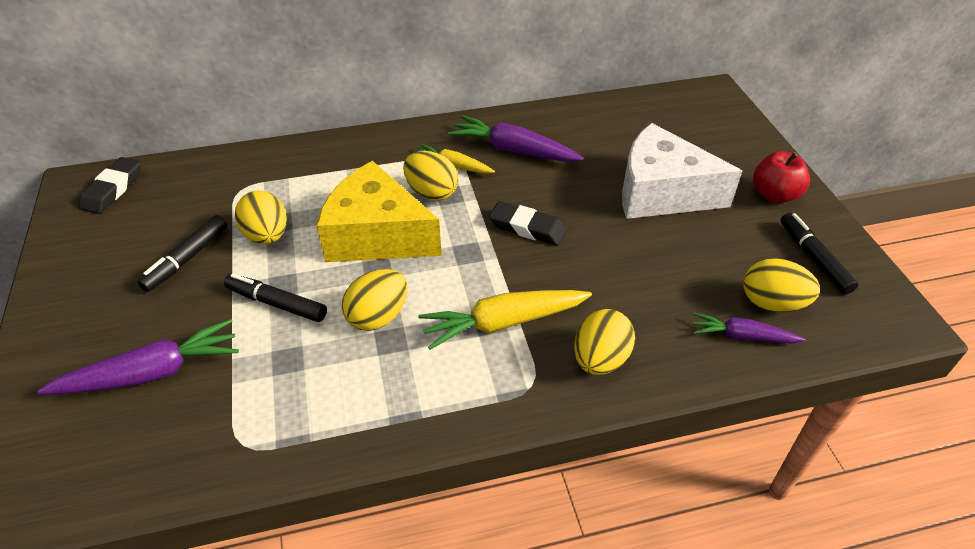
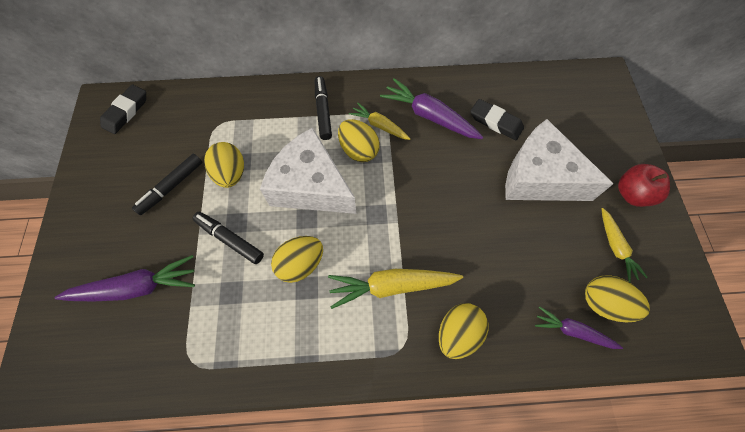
camera: 10 degrees right, 20 degrees up
(377, 235) = (311, 186): yellow cheese -> white cheese
(527, 228) = (426, 197): black eraser -> black eraser (495, 122)
(770, 247) = (615, 247): none -> yellow carrot
(814, 258) = (649, 264): black marker -> black marker (323, 111)

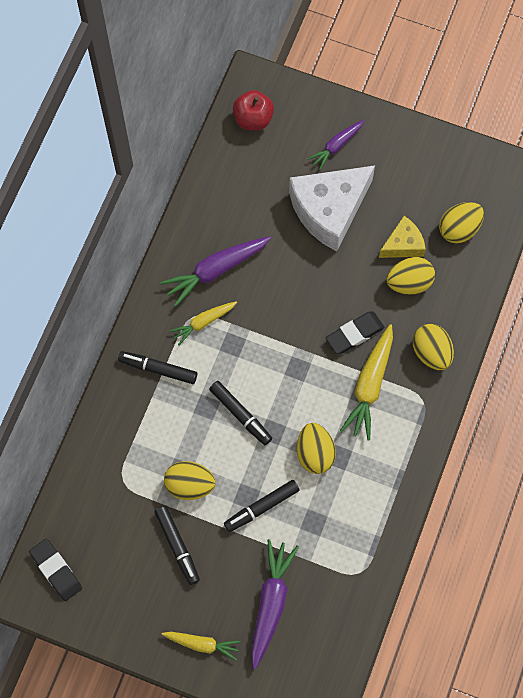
camera: 65 degrees left, 5 degrees up
(311, 186) = (240, 414): white cheese -> black marker
(358, 150) = (222, 354): yellow egg -> yellow egg (409, 282)
(495, 122) = (253, 214): black eraser -> black eraser (354, 334)
(551, 255) = (403, 244): none -> yellow cheese
(573, 331) = (468, 266): purple carrot -> purple carrot (336, 146)
(615, 247) = (420, 190): yellow carrot -> yellow carrot (202, 644)
(632, 194) = (381, 144): red apple -> red apple (253, 119)

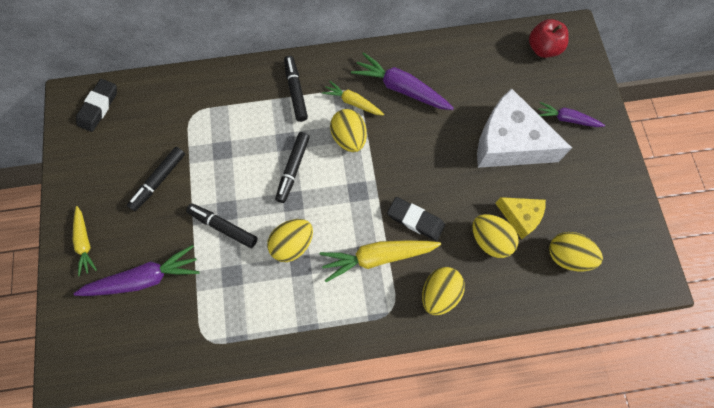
camera: 60 degrees right, 0 degrees up
(190, 485) = (214, 163): yellow egg -> yellow egg (349, 138)

